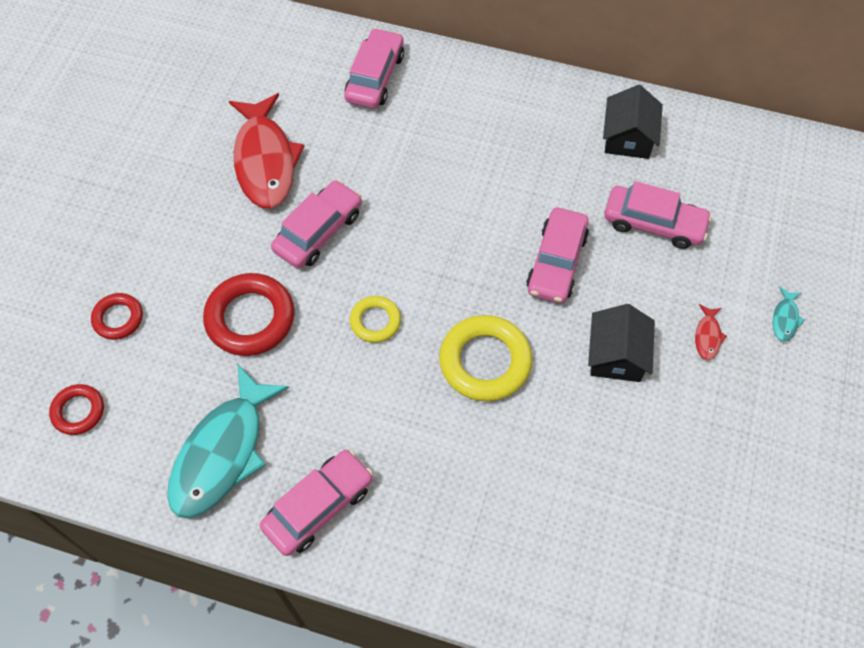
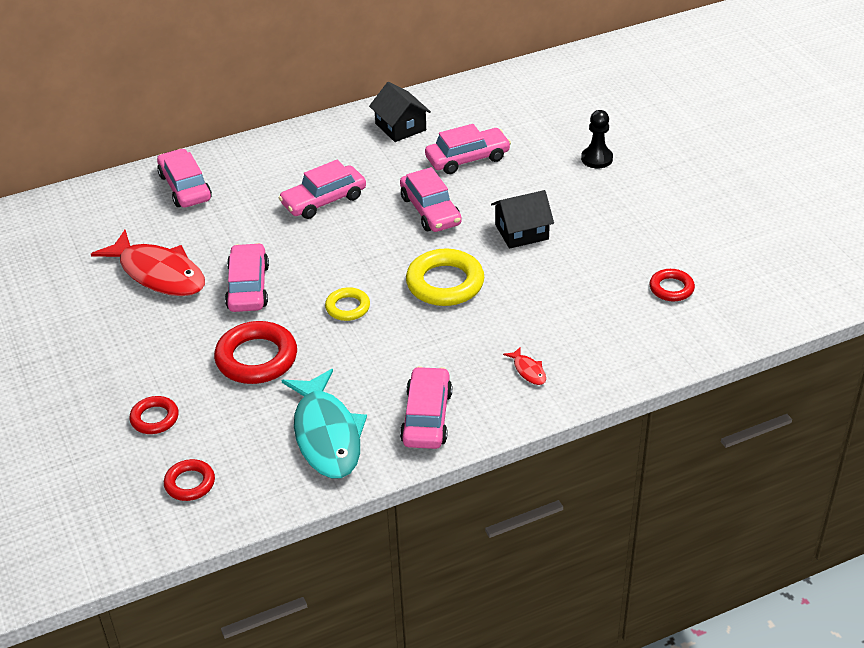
camera: 40 degrees left, 20 degrees down
(474, 178) = (323, 200): none -> pink car
(616, 355) = (521, 232): black house -> black house turned 75 degrees counterclockwise
(695, 548) = (671, 288): none -> red ring
(707, 336) = (563, 192): red fish -> red fish (528, 370)
(785, 319) = (597, 159): turquoise fish -> black pawn

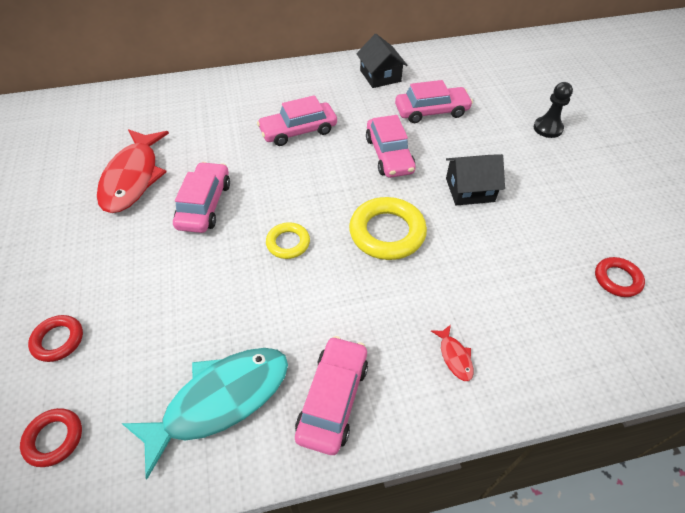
camera: 10 degrees right, 10 degrees up
(158, 273) = (133, 178): red fish -> red fish turned 45 degrees clockwise
(185, 187) = (189, 102): pink car -> none
(256, 358) = (183, 286): red ring -> none
(326, 435) = (220, 400): turquoise fish -> turquoise fish turned 120 degrees counterclockwise

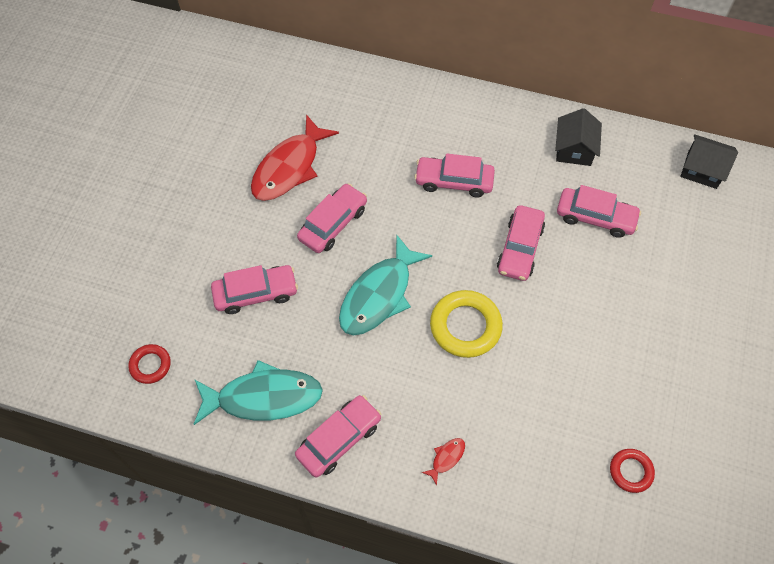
camera: 30 degrees right, 10 degrees up
(58, 340) = (179, 292): red ring -> none
(154, 299) = (256, 293): none -> pink car
(288, 243) = (379, 295): yellow ring -> turquoise fish
(454, 357) = (446, 458): red fish -> red fish turned 150 degrees counterclockwise
(469, 190) = (567, 321): black house -> black house (702, 169)
(548, 128) = (698, 293): black pawn -> none

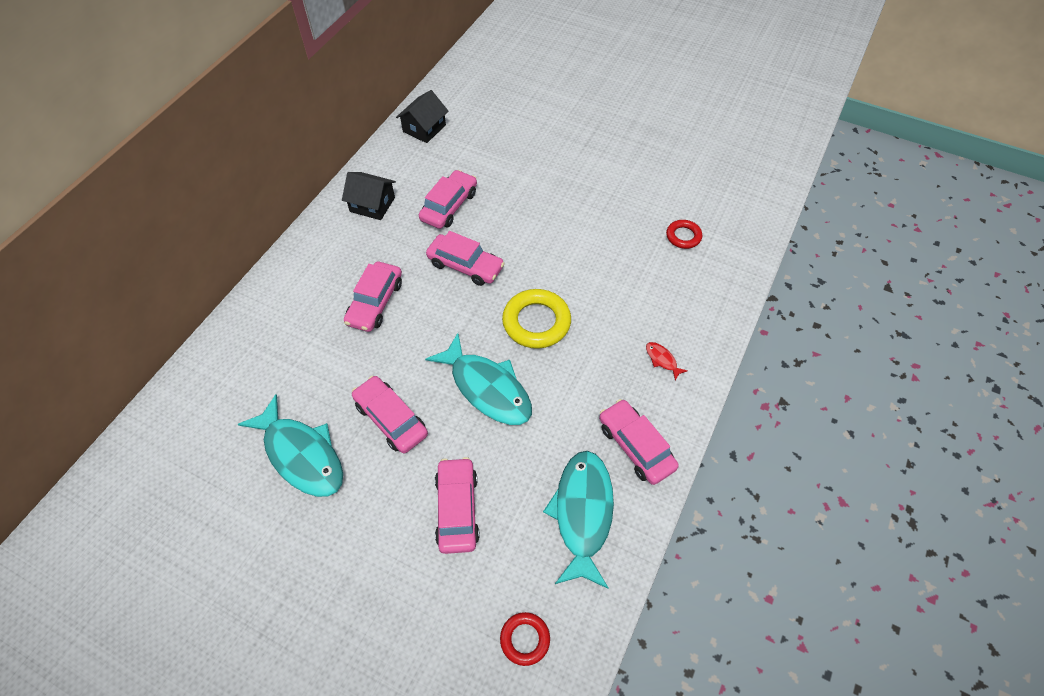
camera: 80 degrees left, 5 degrees down
(289, 167) = (301, 455): red fish -> turquoise fish

